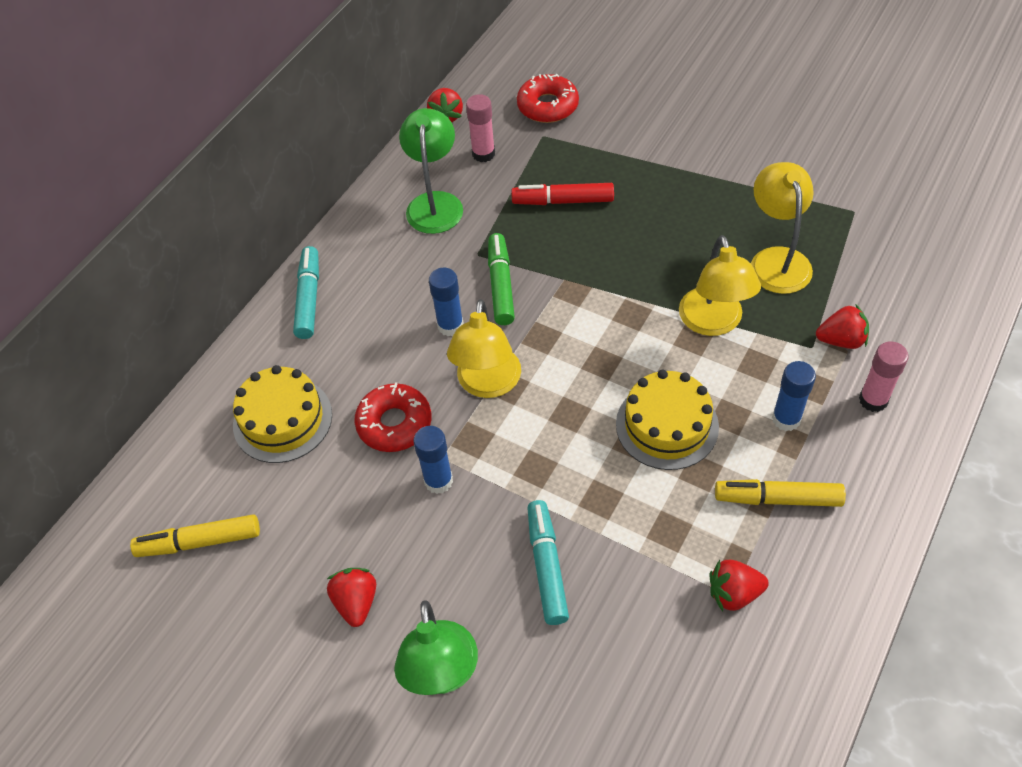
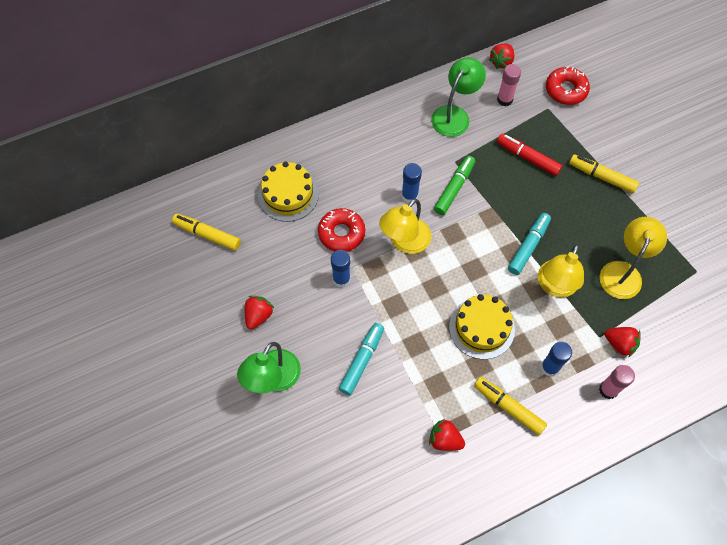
camera: 30 degrees right, 10 degrees up
(308, 298) = (347, 132): turquoise marker -> turquoise marker (528, 246)
(666, 174) = (601, 177): none -> yellow marker

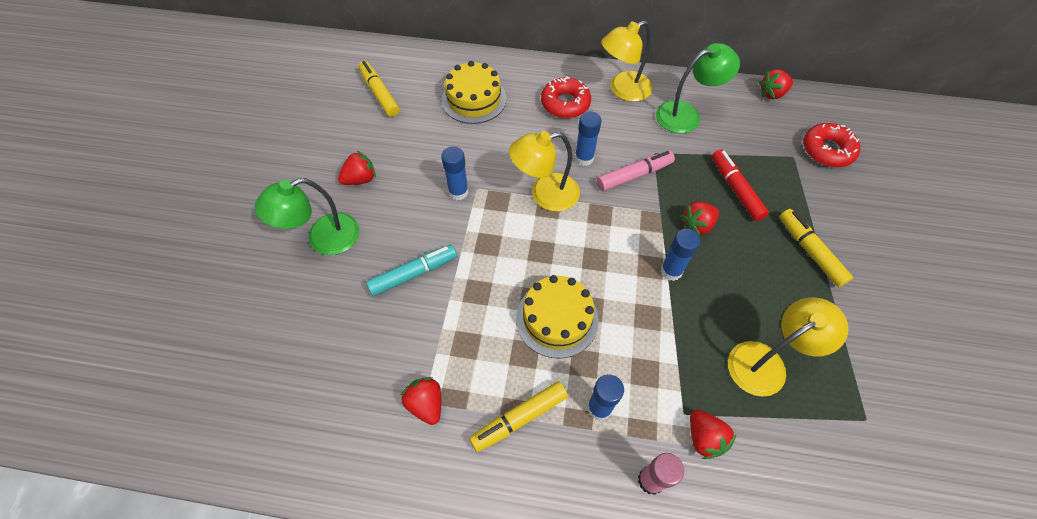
camera: 35 degrees right, 5 degrees down
(341, 233) = (493, 154): red donut -> red donut (565, 103)
(454, 188) = (634, 175): green marker -> pink marker
(504, 99) = (750, 126): pink glue stick -> none
(508, 407) = (519, 418): yellow marker -> yellow marker turned 105 degrees counterclockwise
(521, 202) = (697, 225): none -> red strawberry
(528, 246) = (671, 271): turquoise marker -> blue glue stick
(555, 286) = (671, 328): yellow lamp -> yellow lamp (623, 90)

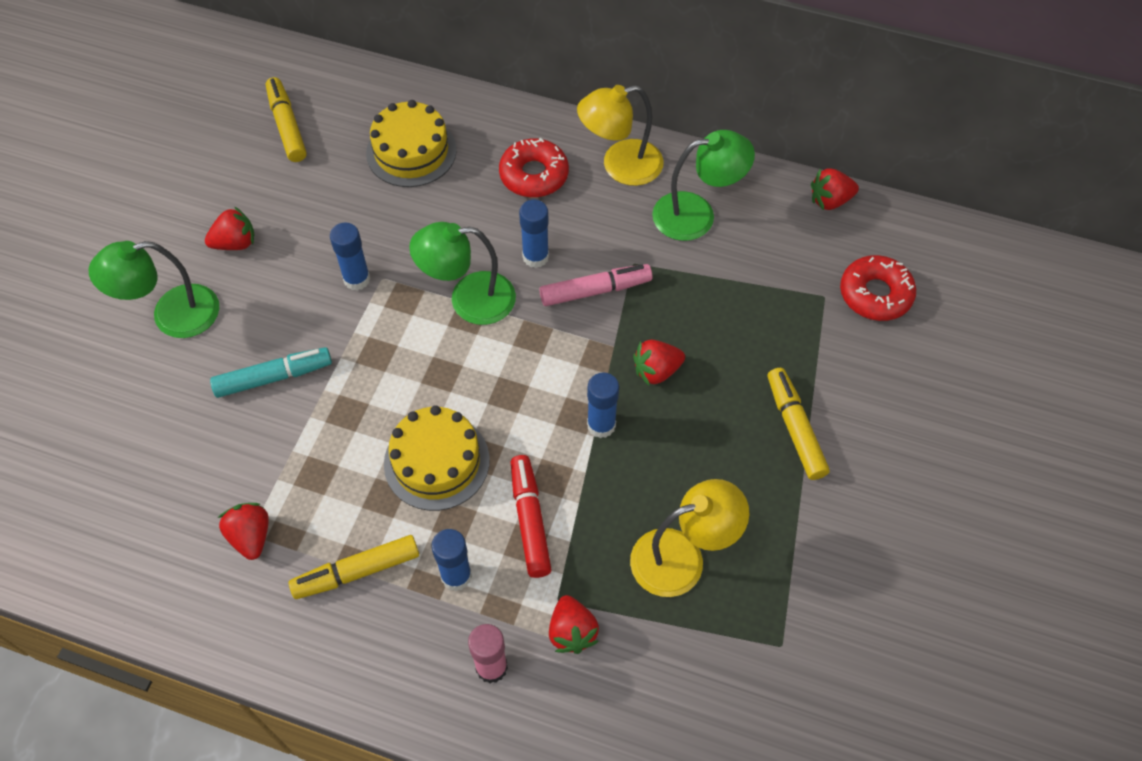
camera: 10 degrees right, 0 degrees up
(545, 194) = (468, 299): yellow lamp -> green lamp
(735, 189) = (726, 330): red marker -> red marker (530, 520)

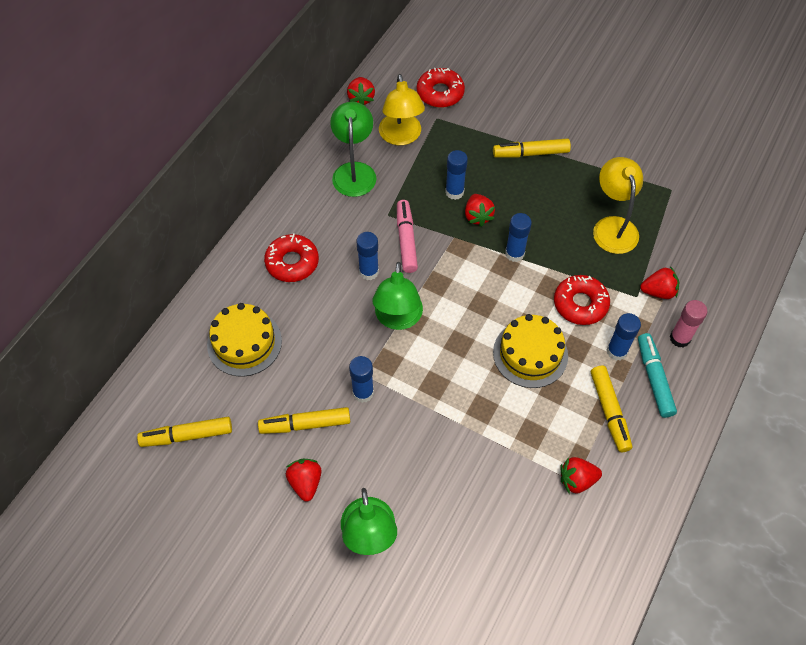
camera: 80 degrees left, 0 degrees up
(273, 377) = (443, 458): turquoise marker -> turquoise marker (654, 379)
(309, 229) = (305, 424): none -> yellow marker
(530, 520) = (580, 304): red marker -> red donut
(620, 166) = (299, 208): yellow lamp -> yellow lamp (401, 137)
(693, 336) = (454, 192): none -> blue glue stick

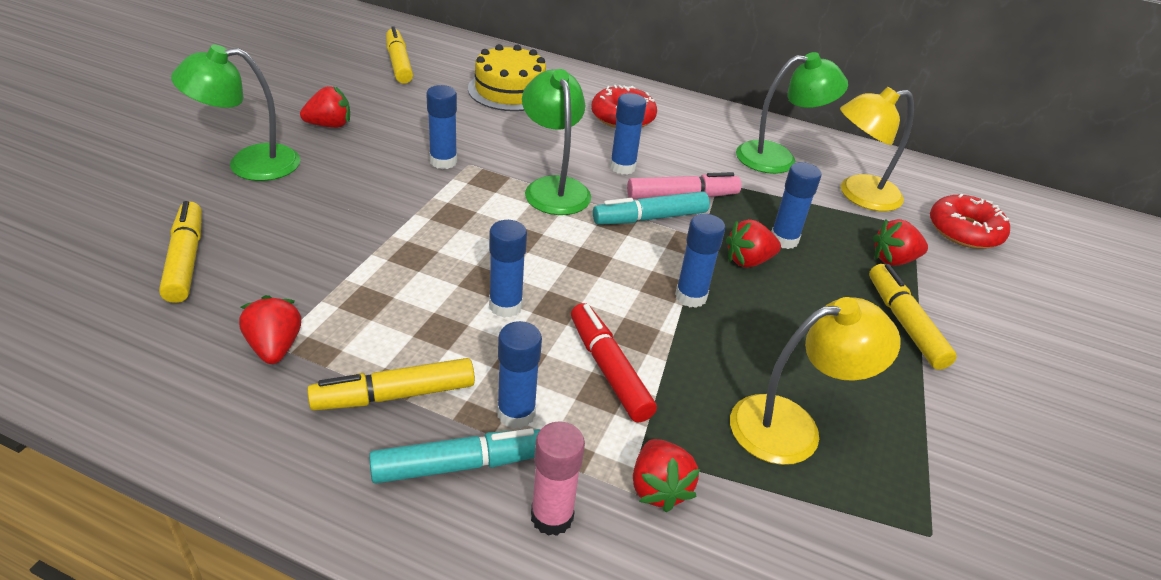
camera: 80 degrees right, 20 degrees down
(305, 424) = (403, 125): yellow marker -> yellow marker (185, 260)
(361, 98) = (904, 164): red strawberry -> red strawberry (893, 260)
(398, 319) = (554, 188): green lamp -> green lamp turned 75 degrees clockwise
(433, 263) = (650, 218): none -> turquoise marker
(530, 354) = (505, 306): yellow cake -> blue glue stick
(580, 304) = (608, 370): red donut -> red marker

